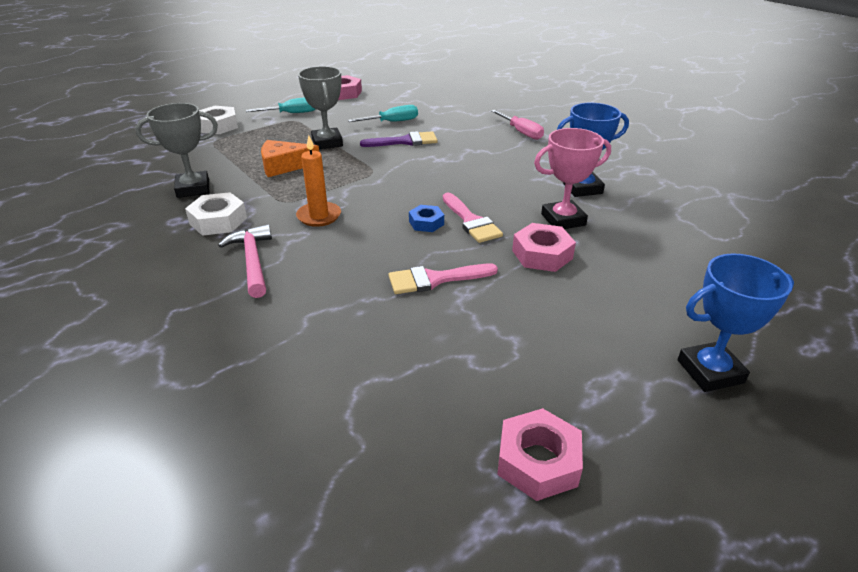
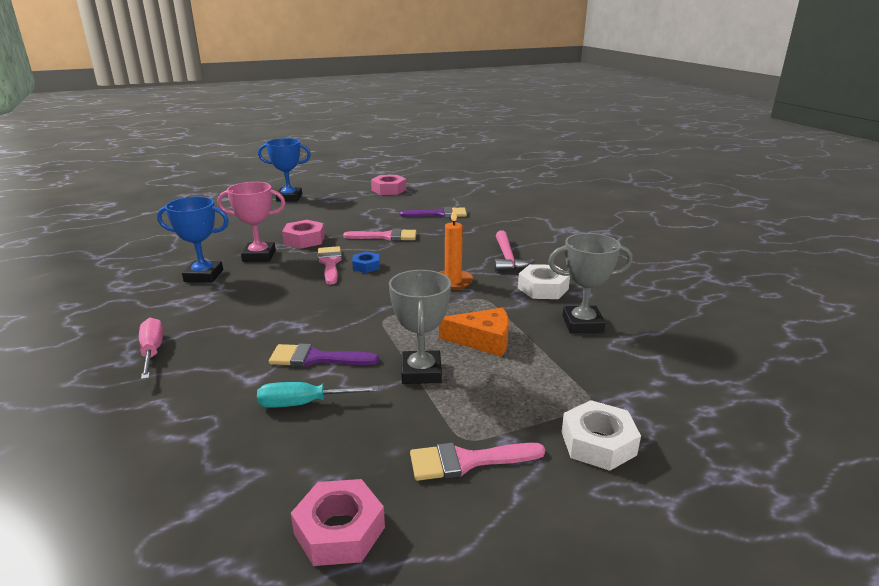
camera: 165 degrees left, 10 degrees down
(291, 113) = (467, 461): turquoise screwdriver -> pink brush
(375, 361) = (439, 214): none -> purple brush

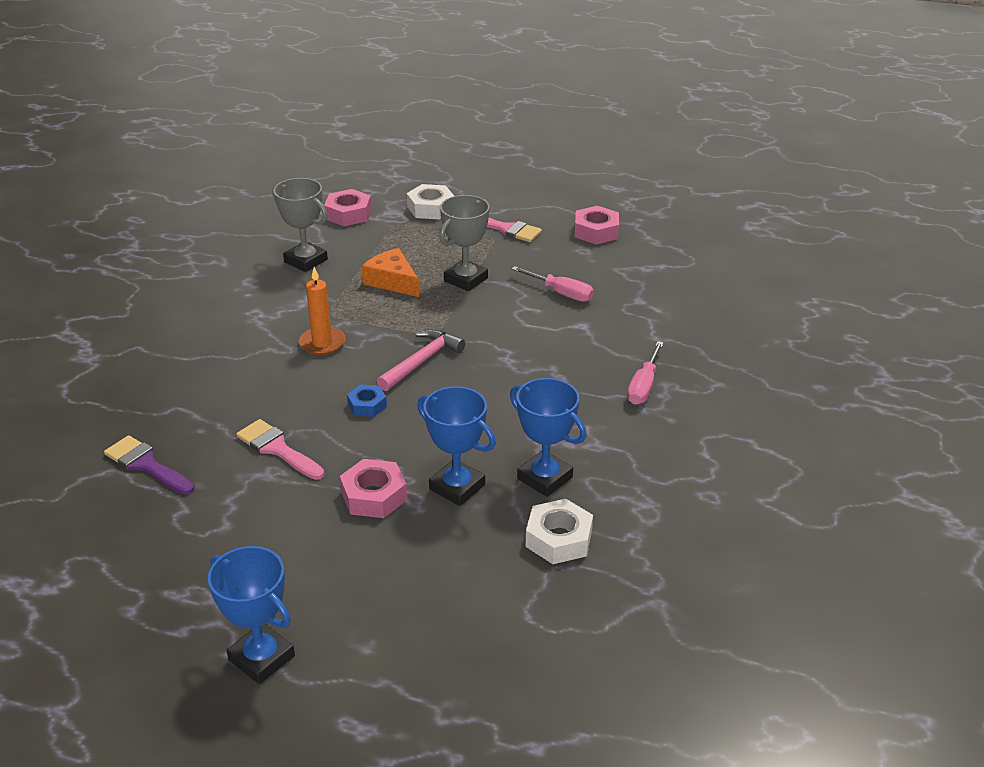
camera: 140 degrees left, 10 degrees up
(259, 256) = (457, 487): pink trophy -> blue trophy
(304, 403) = (561, 293): turquoise screwdriver -> pink screwdriver
(316, 358) = (523, 321): purple brush -> none
(330, 263) = (396, 430): pink brush -> none
(389, 190) = (88, 587): pink nut -> pink nut (348, 214)
(507, 258) = (226, 346): pink hammer -> pink hammer (422, 361)
(543, 288) = (268, 300): white nut -> white nut (559, 539)

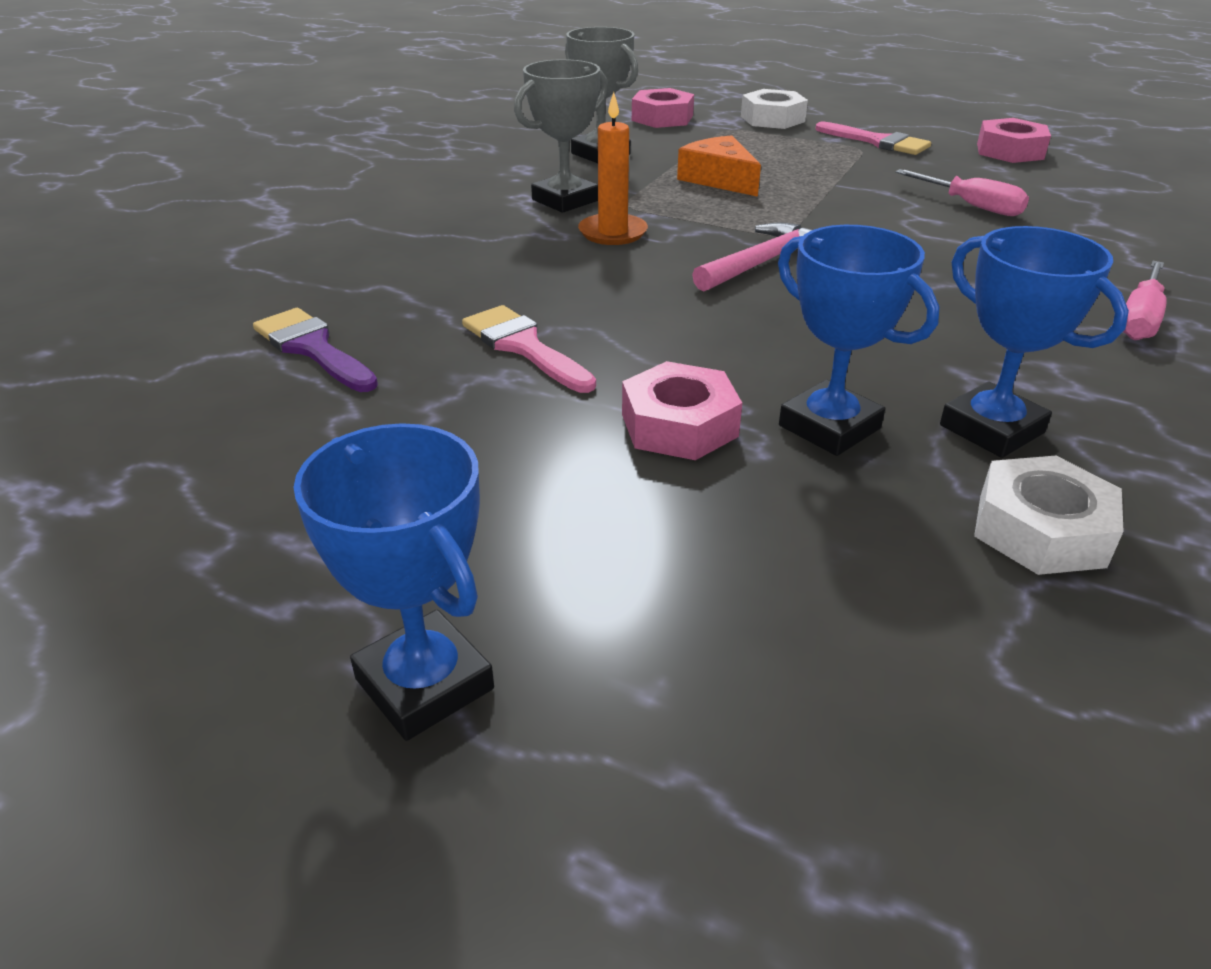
camera: 10 degrees right, 0 degrees up
(367, 405) = (674, 306): blue nut -> none
(466, 279) = (825, 184): grey trophy -> grey trophy (565, 200)

